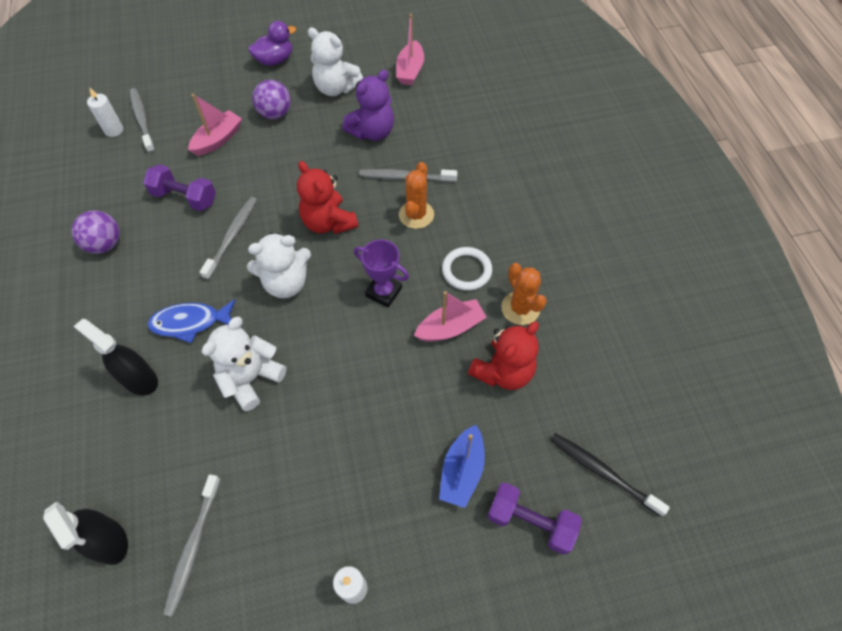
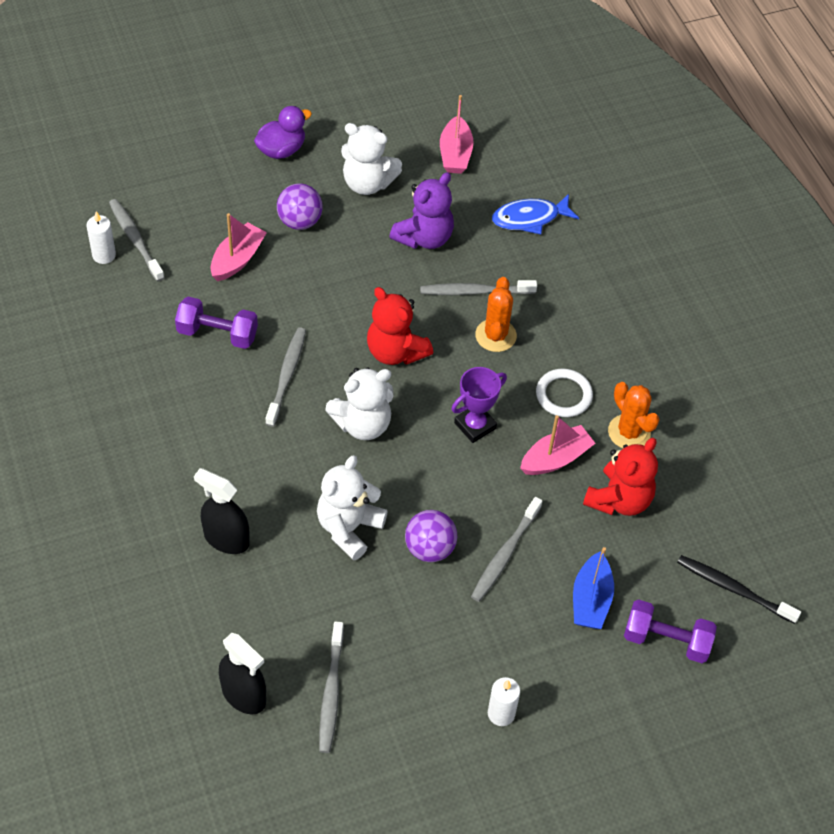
camera: 10 degrees left, 5 degrees down
(105, 244) = (139, 395): purple ball -> purple ball (429, 548)
(190, 322) = (265, 475): blue fish -> blue fish (529, 218)
(383, 292) = (475, 425): purple trophy -> purple trophy turned 60 degrees counterclockwise
(387, 417) = (504, 555): none -> grey toothbrush

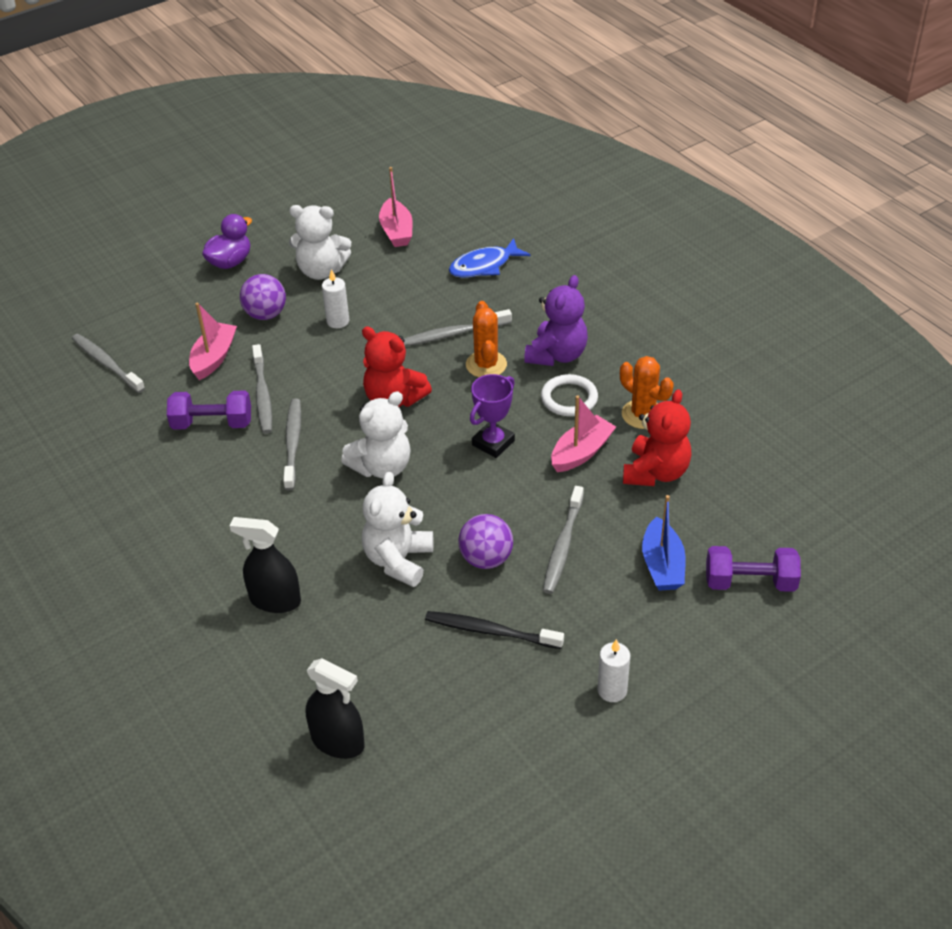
camera: 10 degrees left, 10 degrees down
(104, 255) = (78, 383): white candle -> white candle (338, 321)
(331, 693) = (430, 716): grey toothbrush -> grey toothbrush (262, 395)
(424, 237) = (390, 302): purple teddy bear -> purple teddy bear (557, 355)
(733, 589) = (795, 521): black toothbrush -> black toothbrush (490, 631)

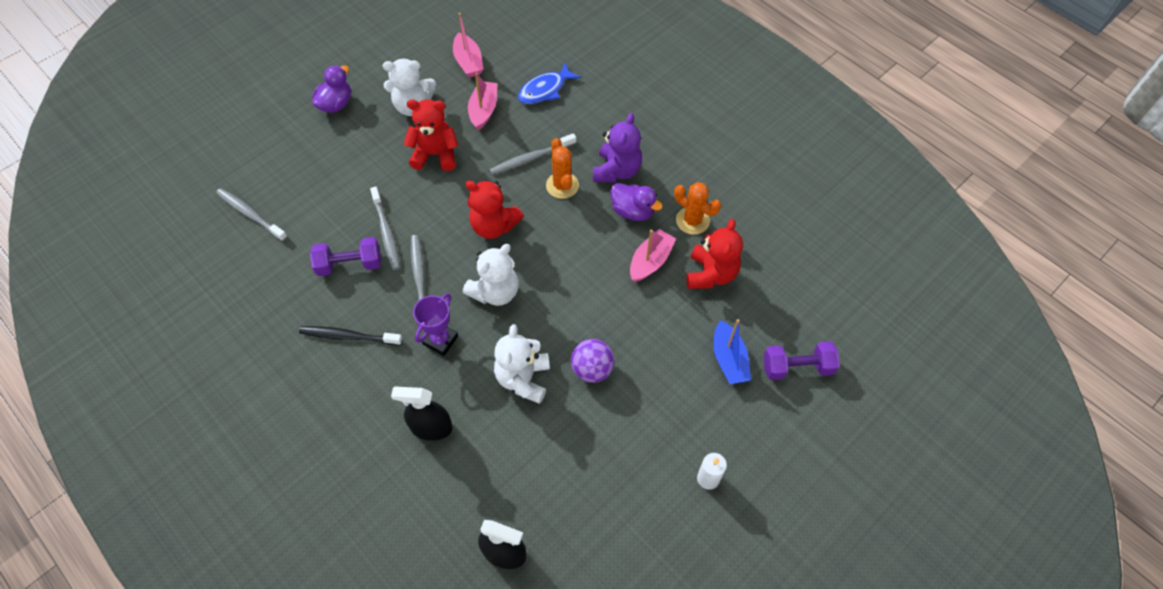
camera: 10 degrees left, 15 degrees up
(214, 358) = (339, 200): pink boat -> pink boat (483, 110)
(265, 314) = (375, 153): purple ball -> none
(338, 321) = (435, 154): white candle -> red teddy bear
(490, 631) = (606, 436): black toothbrush -> black toothbrush (348, 336)
(493, 443) = (580, 259): purple trophy -> purple trophy (440, 340)
(562, 546) = (650, 351): grey toothbrush -> none
(569, 398) = (633, 211): white ring -> purple duck

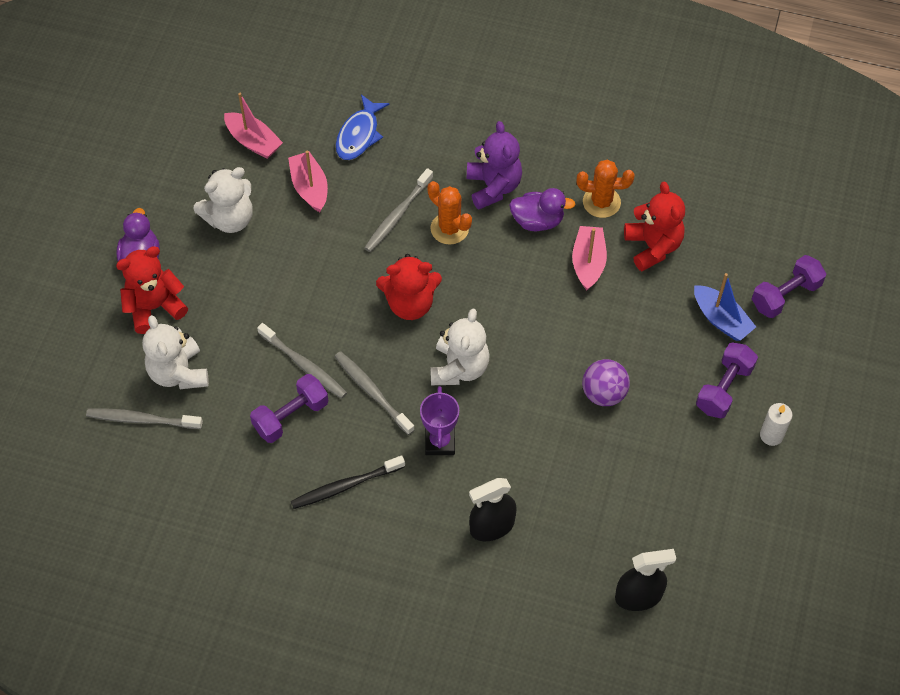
camera: 30 degrees left, 0 degrees up
(435, 154) = (294, 259): red teddy bear -> red teddy bear (154, 307)
(523, 379) = (546, 436): white teddy bear -> white teddy bear (178, 373)
(693, 417) = (724, 388): none -> purple dumbbell

